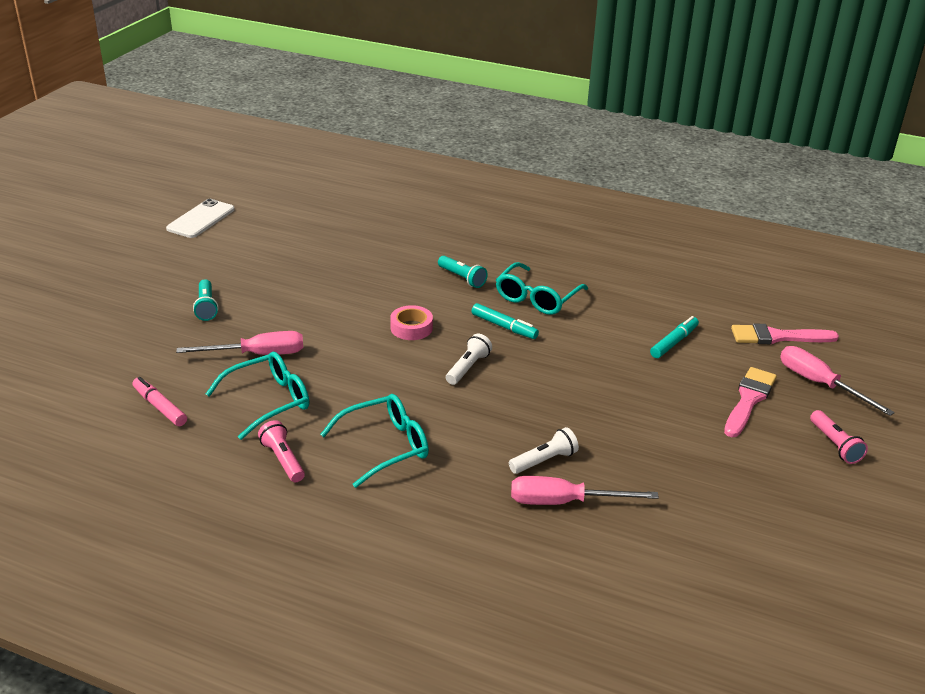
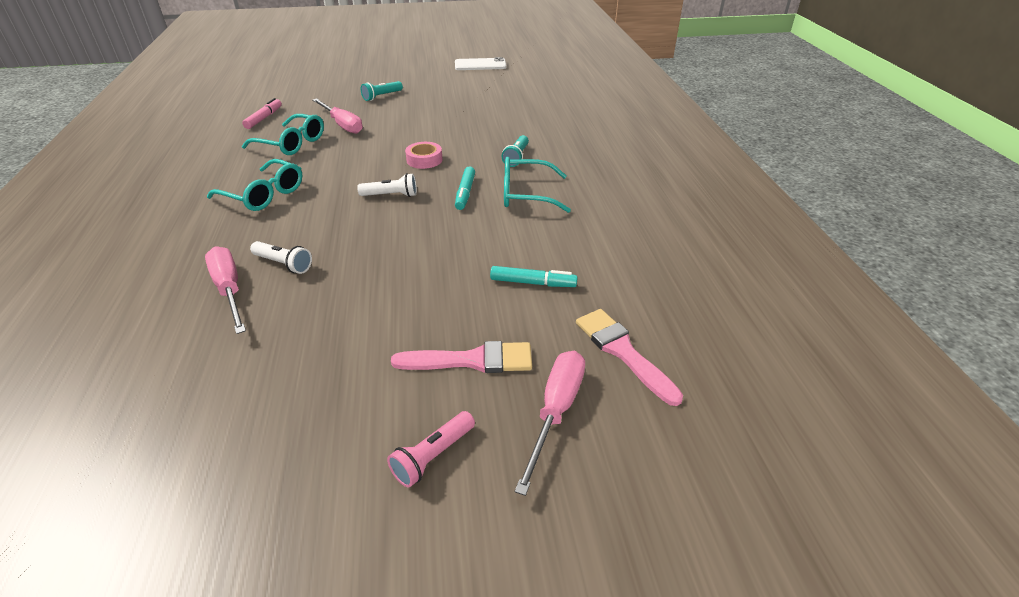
camera: 60 degrees right, 5 degrees up
(283, 460) = (229, 167): pink flashlight -> none

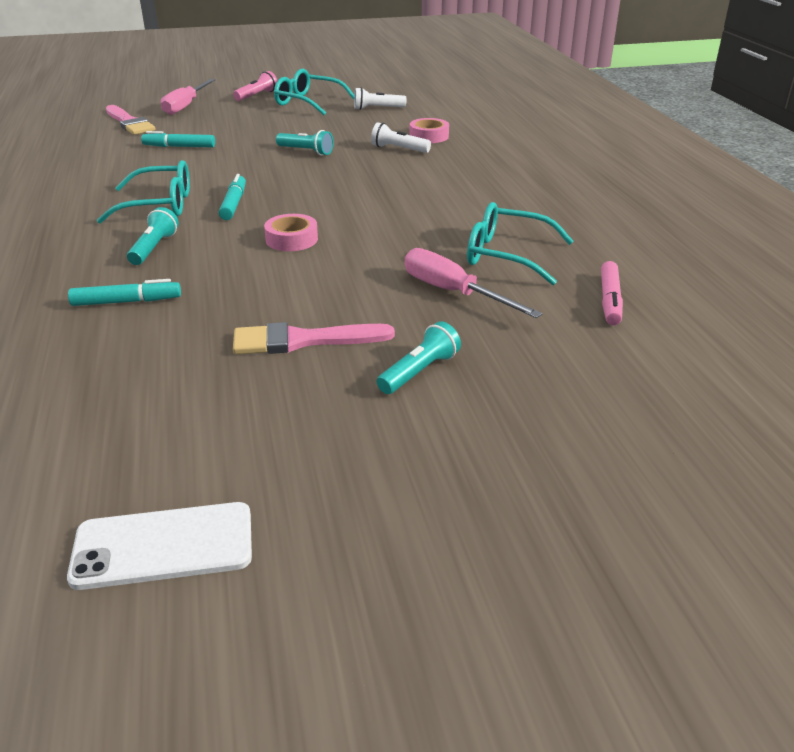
camera: 175 degrees right, 5 degrees down
(229, 290) = (429, 136): pink screwdriver -> pink tape
(263, 194) = (475, 194): turquoise glasses -> turquoise glasses (309, 102)
(388, 265) = (306, 151): none -> turquoise flashlight
(391, 195) = (323, 198): white flashlight -> white flashlight (377, 108)
(471, 360) = (234, 117): pink brush -> pink brush (303, 340)
(520, 127) = (127, 302): none -> turquoise marker

